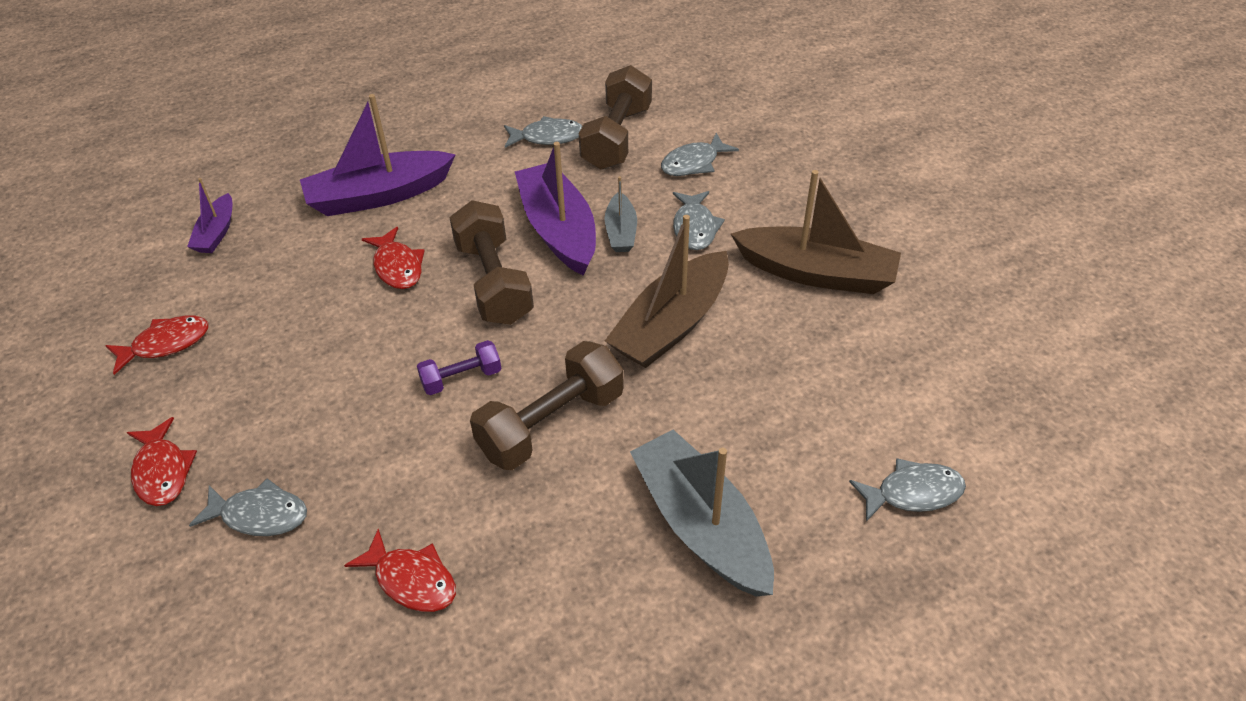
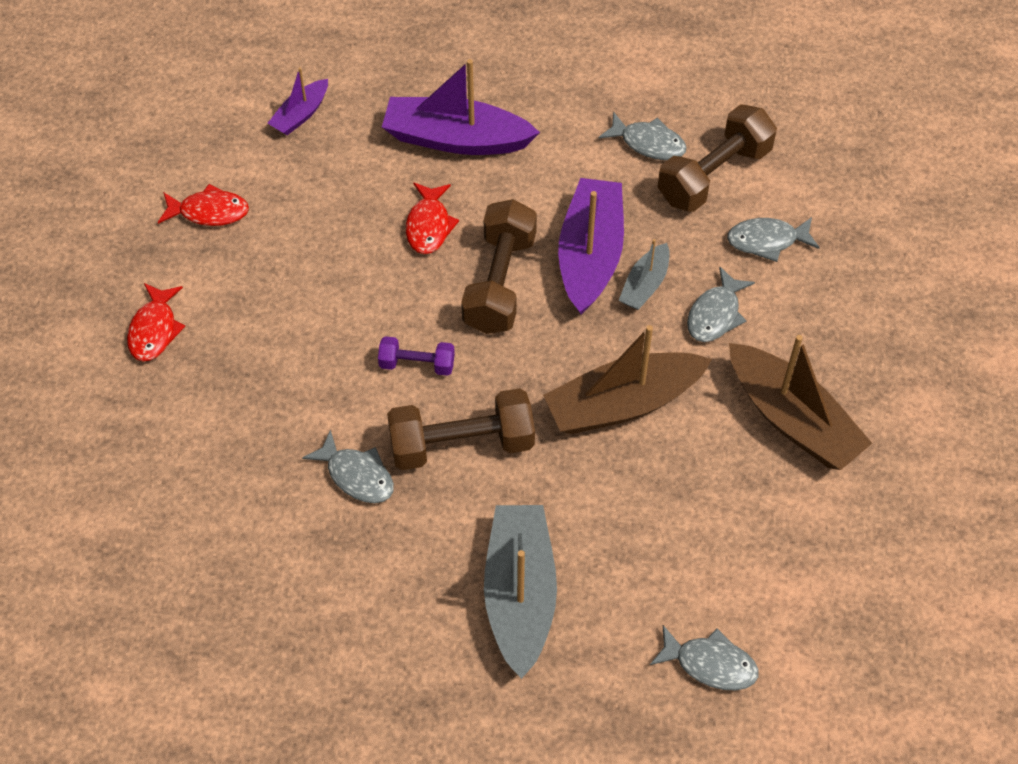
camera: 30 degrees right, 10 degrees up
(259, 515) = (204, 405): grey fish -> grey fish (356, 475)
(411, 580) = (281, 517): red fish -> none

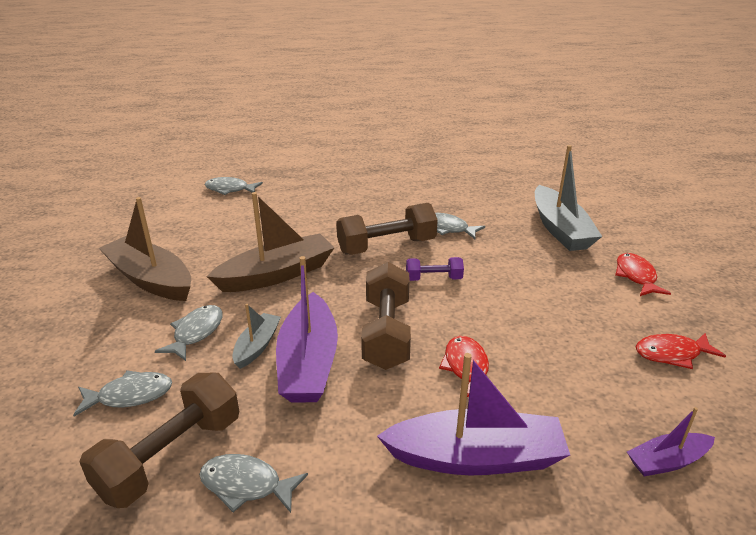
camera: 170 degrees right, 25 degrees down
(301, 115) = (667, 461): purple boat -> purple boat turned 135 degrees counterclockwise
(520, 594) = (335, 199): grey boat -> grey boat (560, 229)

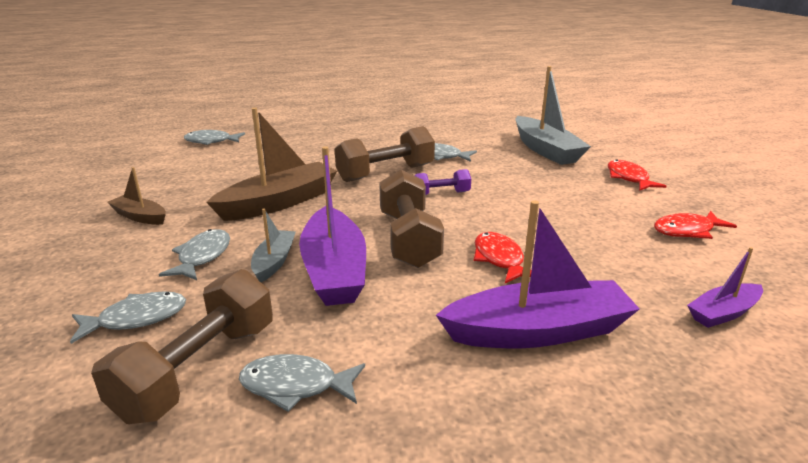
camera: 10 degrees left, 5 degrees down
(150, 279) = (140, 217): brown boat -> brown boat, size x0.53

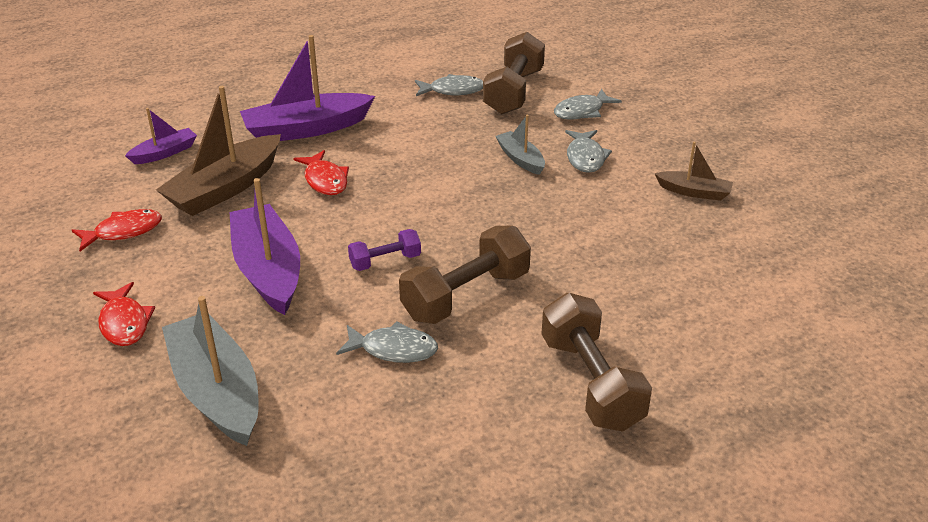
camera: 170 degrees right, 10 degrees up
(211, 141) = (787, 351): grey fish -> none
(274, 261) = (520, 159): grey boat -> grey boat turned 150 degrees clockwise
(279, 202) = (568, 226): brown boat -> brown boat (225, 188)
(334, 270) = (465, 157): purple boat -> purple boat (268, 270)
(409, 239) = (410, 193): brown dumbbell -> brown dumbbell (591, 382)

